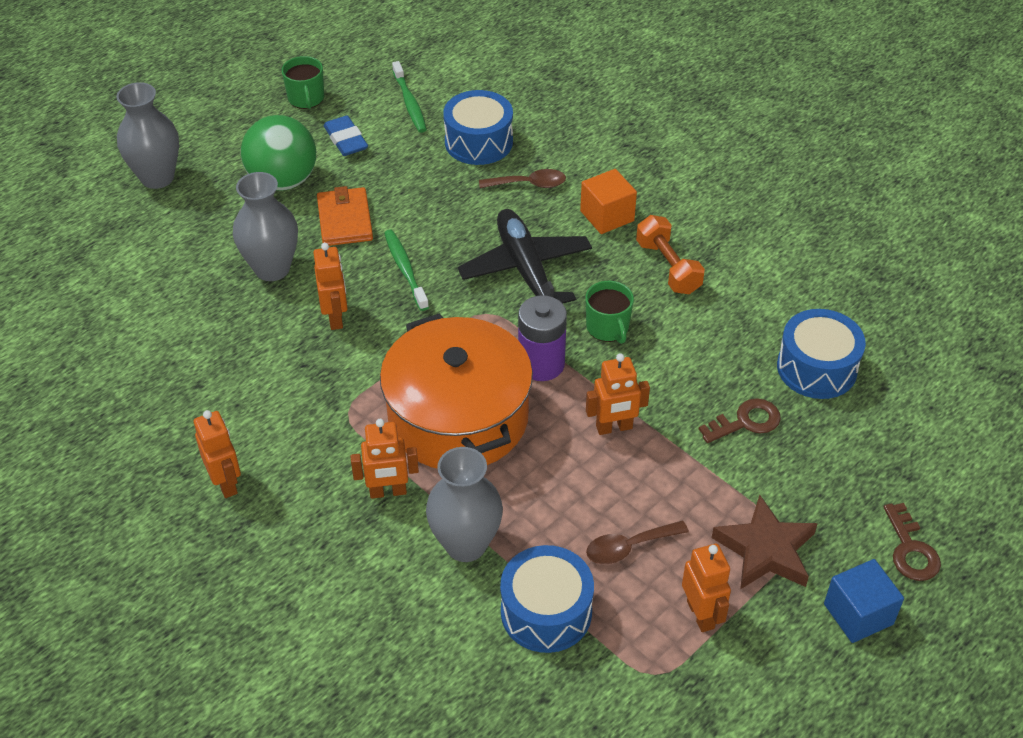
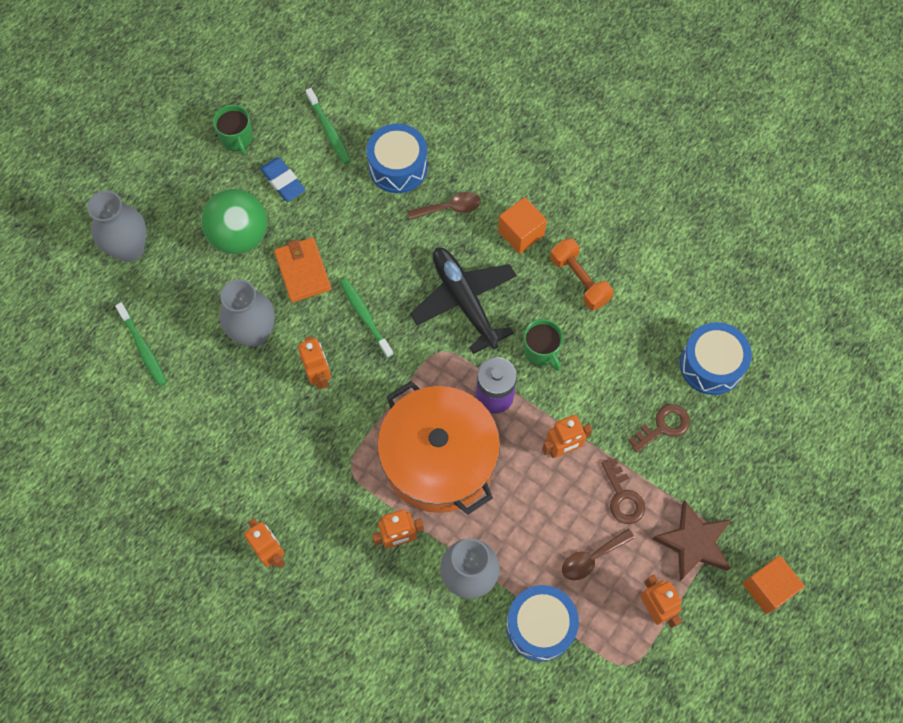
camera: 10 degrees left, 20 degrees up
(141, 267) = (143, 348): none -> green toothbrush
(858, 614) = (768, 588): blue cube -> orange cube
(910, 549) = (800, 524): brown key -> brown key (623, 497)

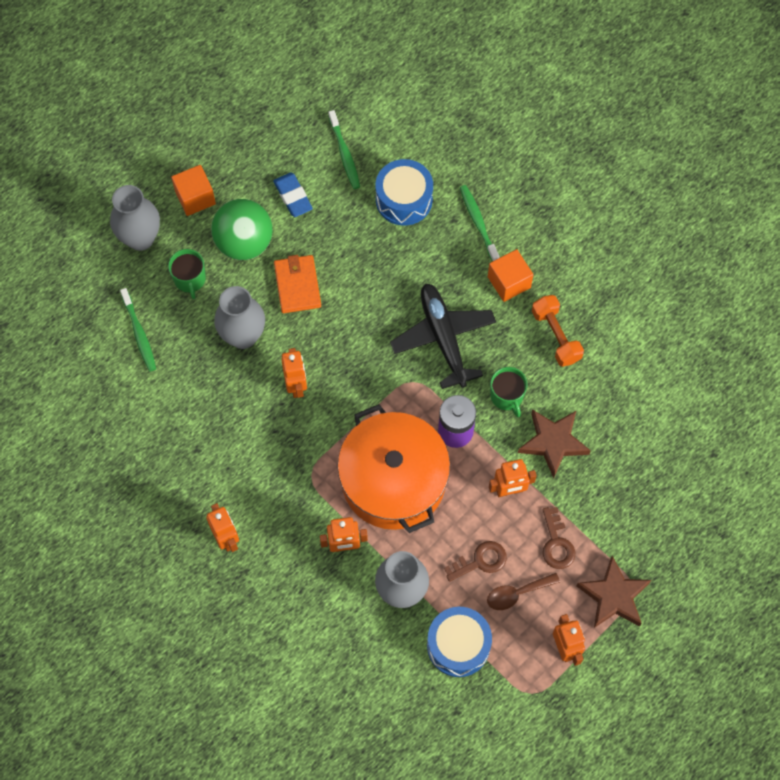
camera: 10 degrees right, 0 degrees up
(237, 138) = (256, 148): green mug -> green mug (190, 279)
(365, 316) = (348, 337): green toothbrush -> green toothbrush (478, 222)
(450, 208) = (446, 247): brown spoon -> none
(598, 391) = (553, 442): none -> brown star
(663, 426) = (607, 485): brown key -> brown key (480, 561)
(711, 365) = (664, 436): blue drum -> none
(768, 588) = (674, 648): orange cube -> orange cube (195, 197)

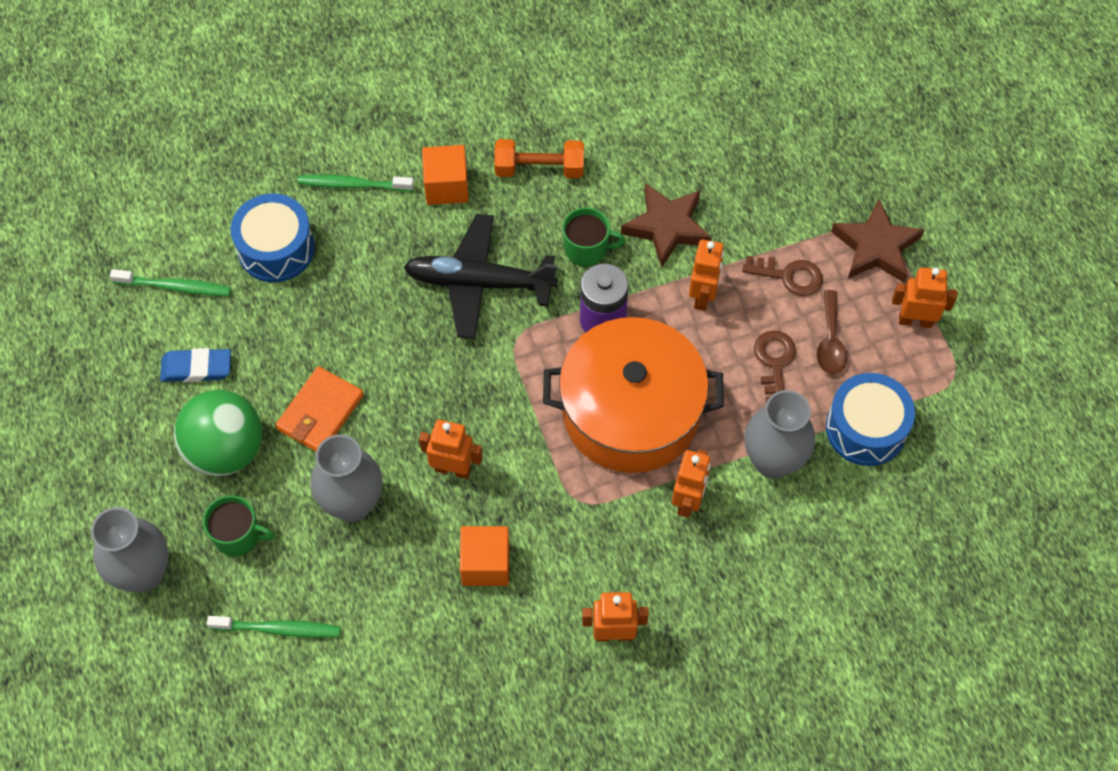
camera: 65 degrees left, 5 degrees down
(195, 197) = (127, 483): orange cube -> orange cube (485, 564)
(297, 285) = (320, 412): orange wallet -> orange wallet turned 75 degrees counterclockwise

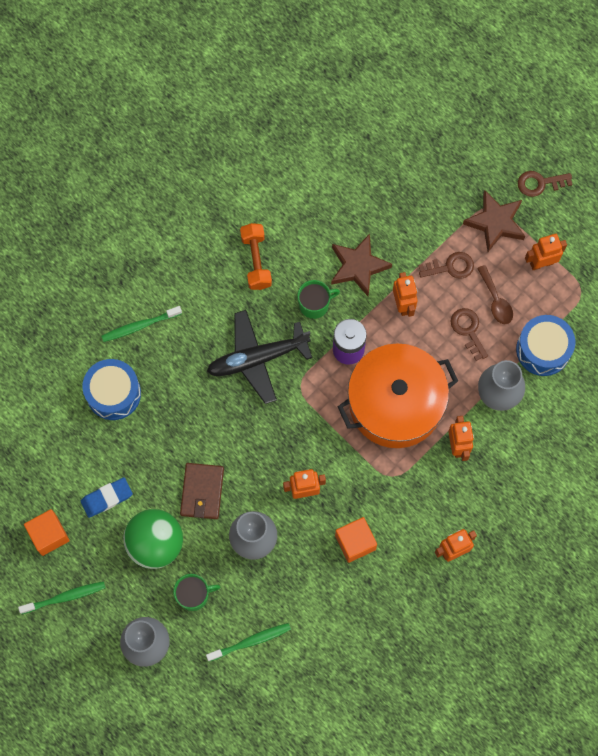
camera: 25 degrees left, 10 degrees up
(175, 287) = (61, 449): green toothbrush -> green toothbrush (65, 597)
(320, 412) = (202, 492): orange wallet -> brown wallet
(446, 186) = (202, 300): orange cube -> orange cube (49, 535)
(539, 169) = (256, 261): orange dumbbell -> orange dumbbell turned 75 degrees counterclockwise
(959, 224) = (540, 183): none -> brown key

